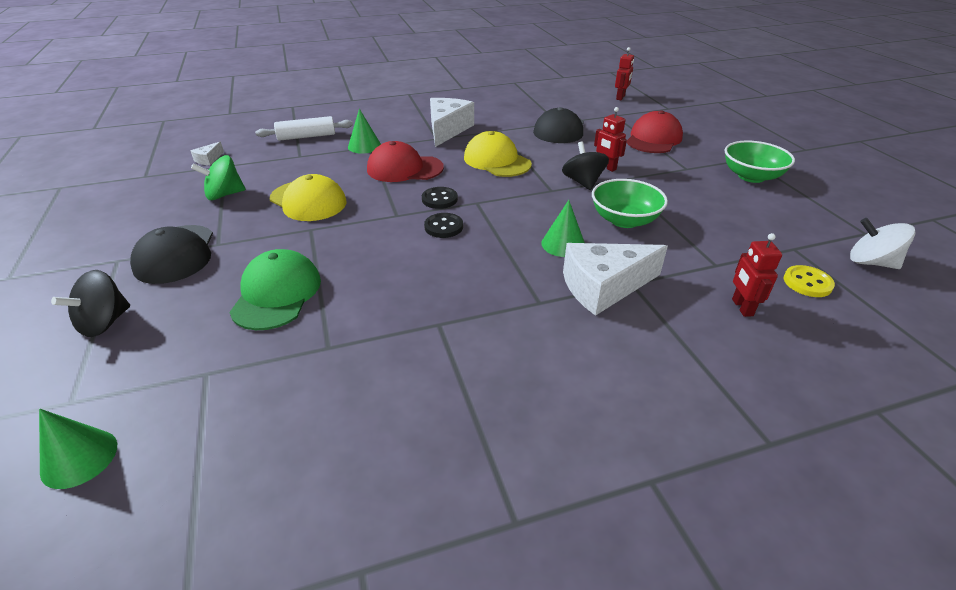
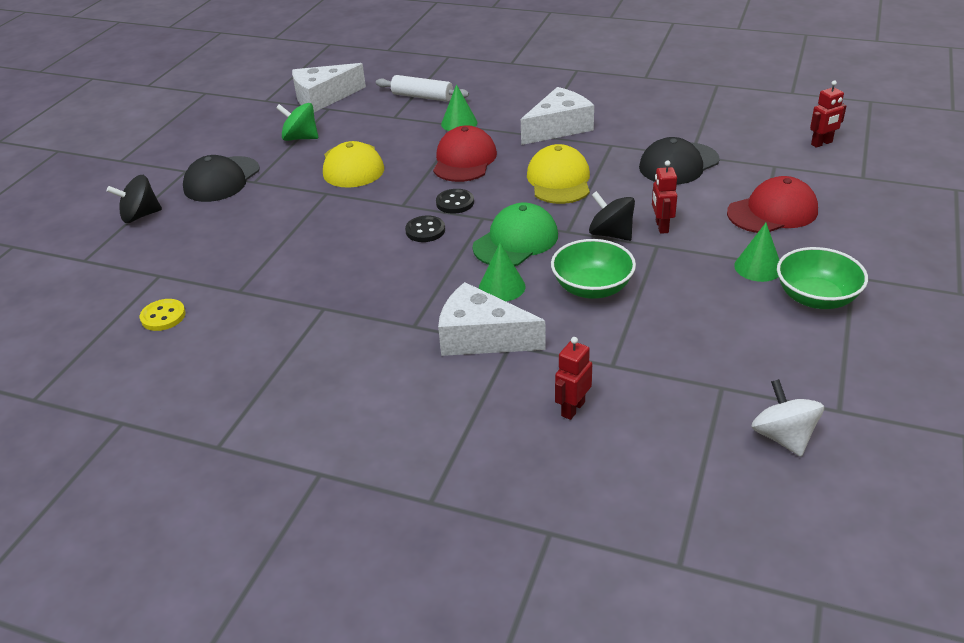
camera: 40 degrees right, 0 degrees up
(79, 458) = (62, 295): green cone -> green cone (758, 267)
(208, 159) = (323, 98): white cheese -> white cheese, size x2.31
(277, 294) = (250, 238): green cap -> green cap (516, 241)
(404, 169) = (464, 160): red cap -> red cap turned 60 degrees clockwise
(583, 182) = (611, 234): black spinning top -> black spinning top turned 75 degrees counterclockwise
(807, 283) = (674, 421): yellow button -> yellow button (163, 316)

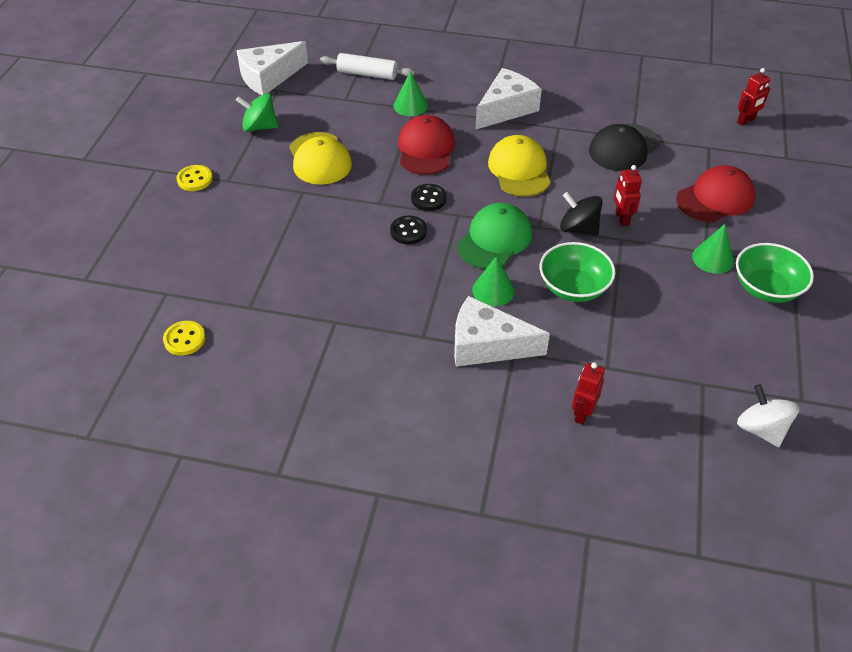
camera: 10 degrees left, 10 degrees up
(140, 216) = (125, 225): black spinning top -> none
(221, 179) = (195, 179): black cap -> yellow button

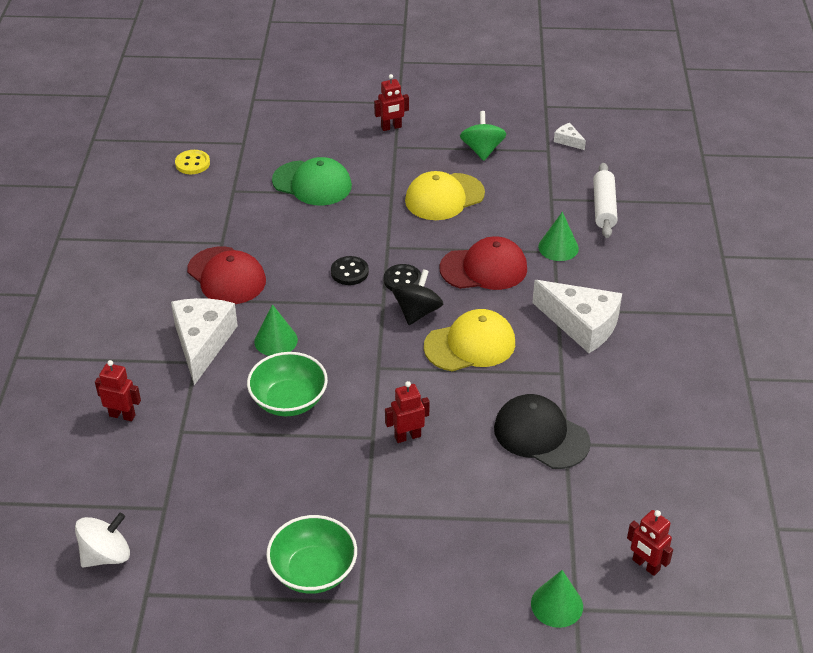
camera: 80 degrees right, 5 degrees down
(195, 179) = (391, 127): yellow button -> red robot
(269, 77) = (568, 141): white cheese -> white cheese, size x0.43
(494, 239) = (350, 335): green cap -> green cap (312, 183)
(578, 228) = (382, 400): black spinning top -> black spinning top (417, 312)
(712, 258) = (355, 520): green cone -> green cone (557, 605)
(715, 198) = (466, 526): red cap -> red cap (226, 276)

